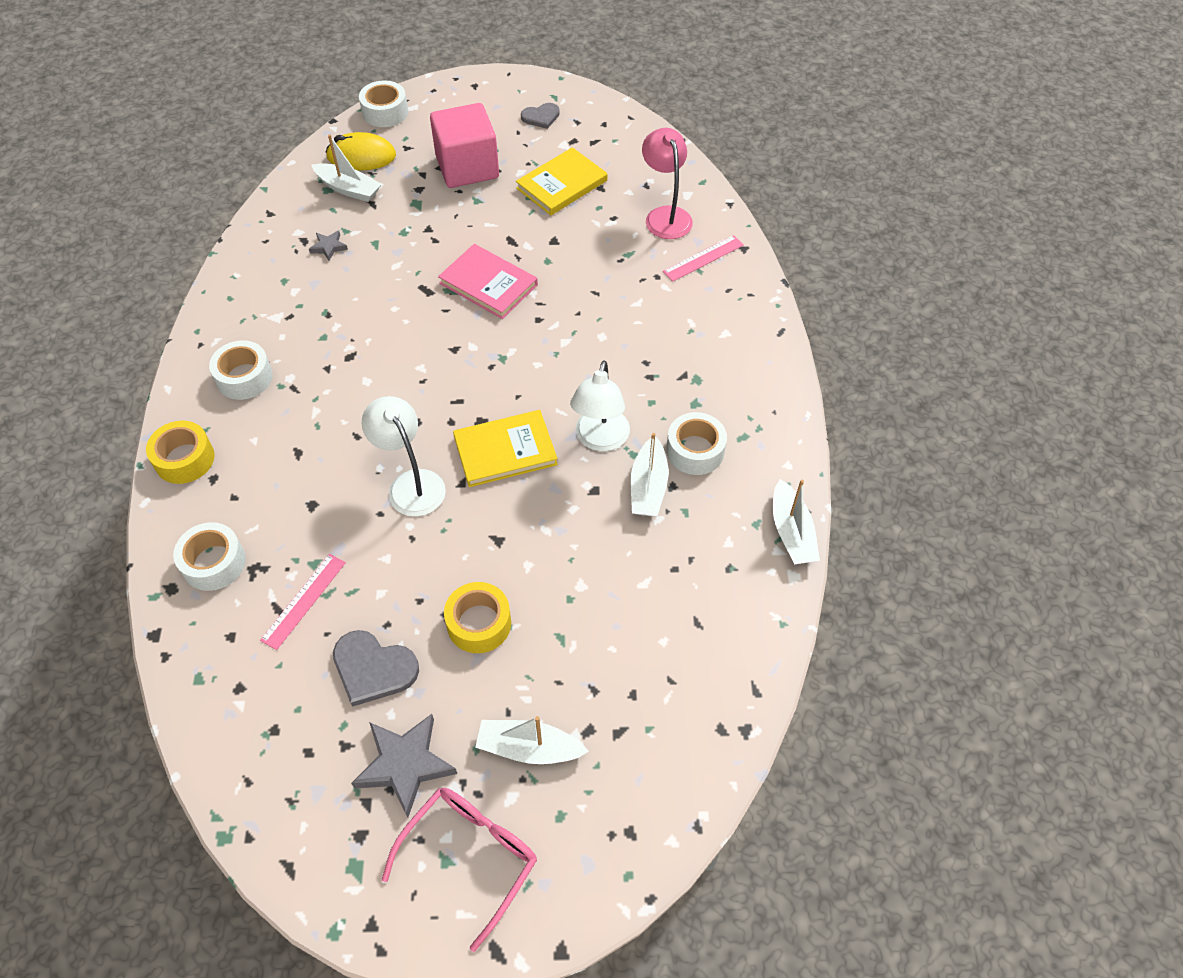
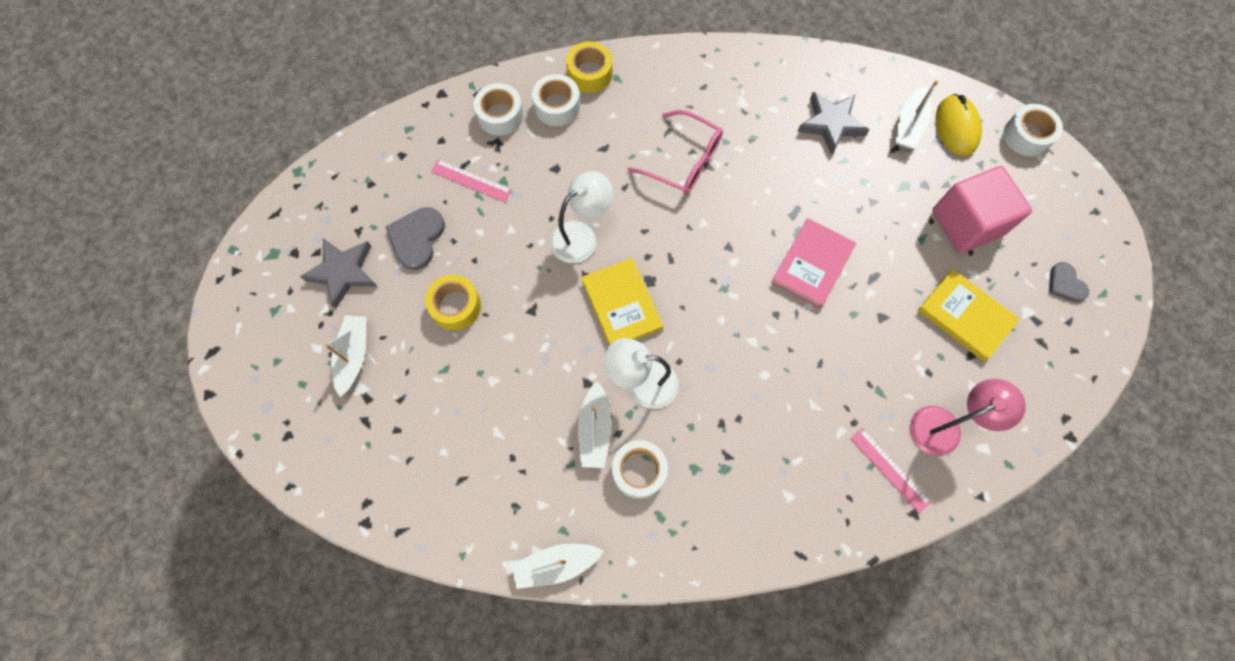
camera: 85 degrees right, 15 degrees up
(244, 377) = (673, 94): white tape -> white tape (557, 106)
(328, 247) = (831, 124): grey star -> grey star, size x1.98
(470, 857) = (275, 326): pink glasses -> pink glasses (683, 161)
(648, 487) = (595, 430): white boat -> white boat turned 90 degrees counterclockwise

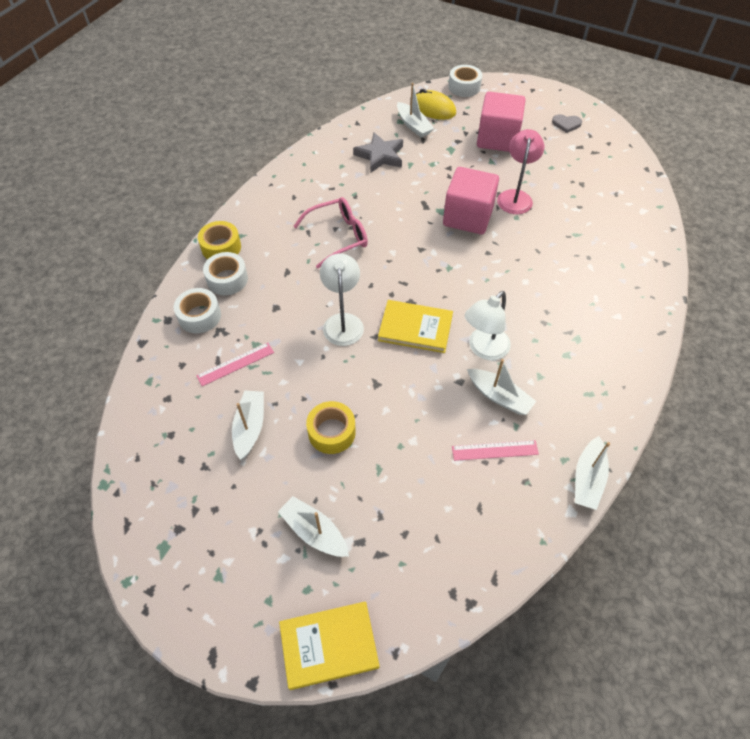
camera: 55 degrees left, 15 degrees down
(343, 272) = (232, 499): grey star -> none
(417, 238) = (250, 427): grey heart -> white boat
(639, 471) = (547, 387): white tape -> none
(812, 264) = (467, 217): pink book -> pink cube
(890, 469) = (630, 258): pink ruler -> pink ruler (495, 450)
(944, 426) = (618, 219): pink lamp -> pink lamp (515, 196)
(965, 316) = (555, 172): yellow book -> yellow book (329, 645)

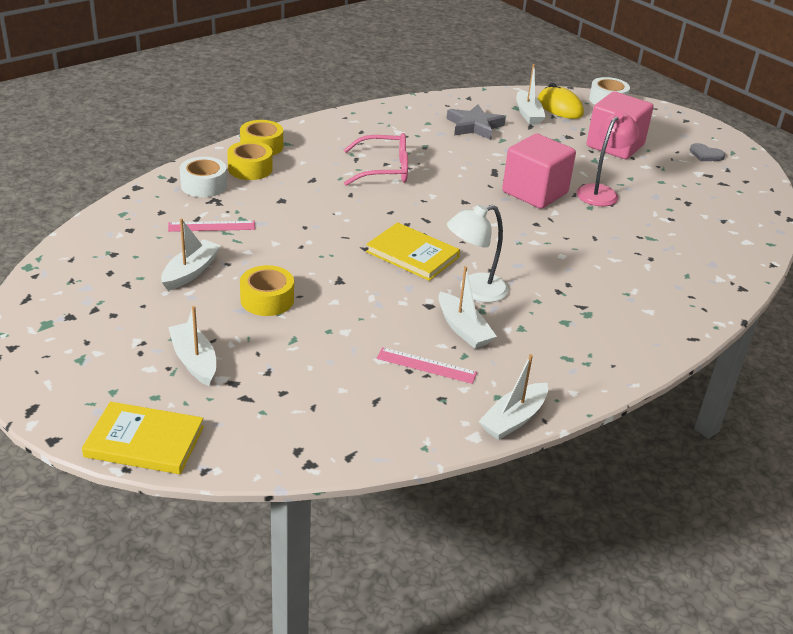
camera: 20 degrees right, 20 degrees down
(227, 279) = (250, 169): white tape -> yellow tape
(343, 322) = (340, 229): white lamp -> none

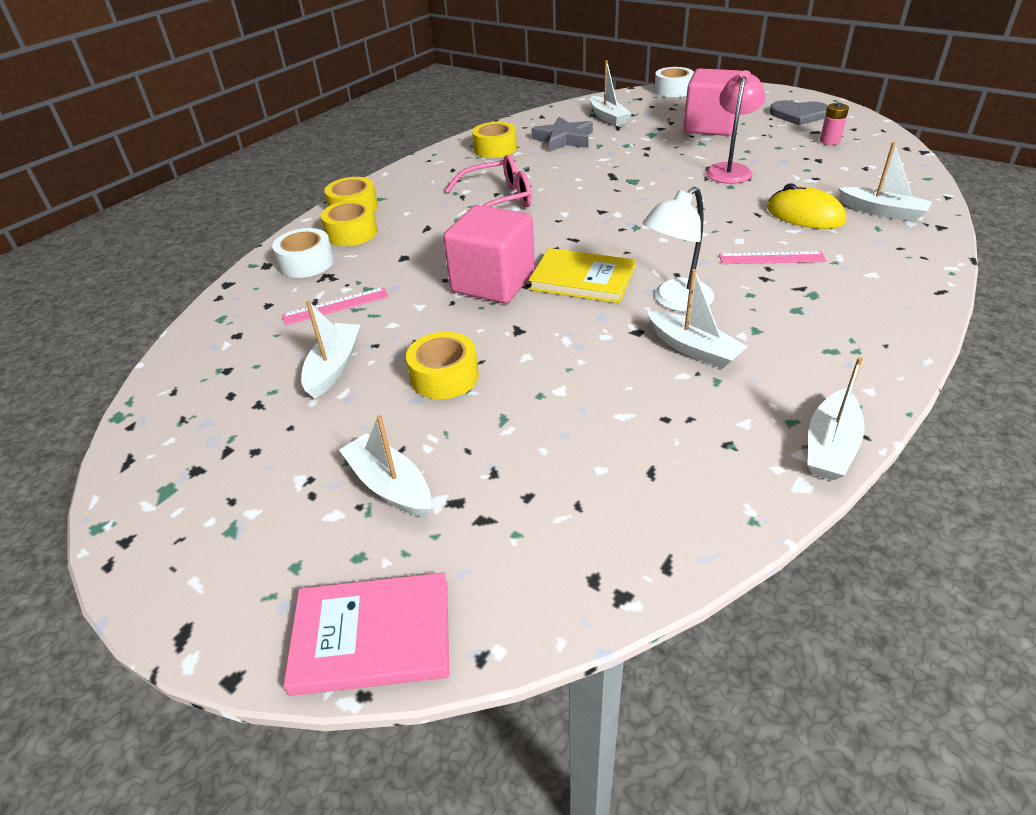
camera: 10 degrees left, 5 degrees up
(144, 441) = (372, 636): yellow book -> pink book
(408, 120) = (495, 149): none -> yellow tape
(426, 365) = (682, 406): pink ruler -> pink ruler (771, 258)
(535, 192) = (666, 185): pink cube -> pink cube (493, 282)
(560, 107) = (633, 105): yellow mouse -> yellow mouse (804, 215)
(703, 263) = (882, 212): none -> white boat
(706, 154) = (798, 115): grey heart -> grey heart, size x1.57
(713, 187) = (829, 141): none -> pink battery

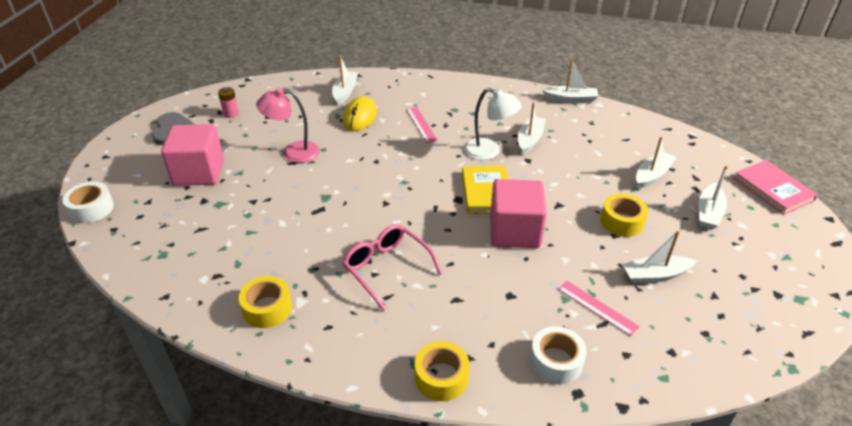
camera: 115 degrees left, 0 degrees up
(351, 233) = (490, 353): yellow tape -> none
(564, 139) = (236, 260): grey star -> none
(608, 117) = (172, 241): white boat -> white boat (652, 175)

